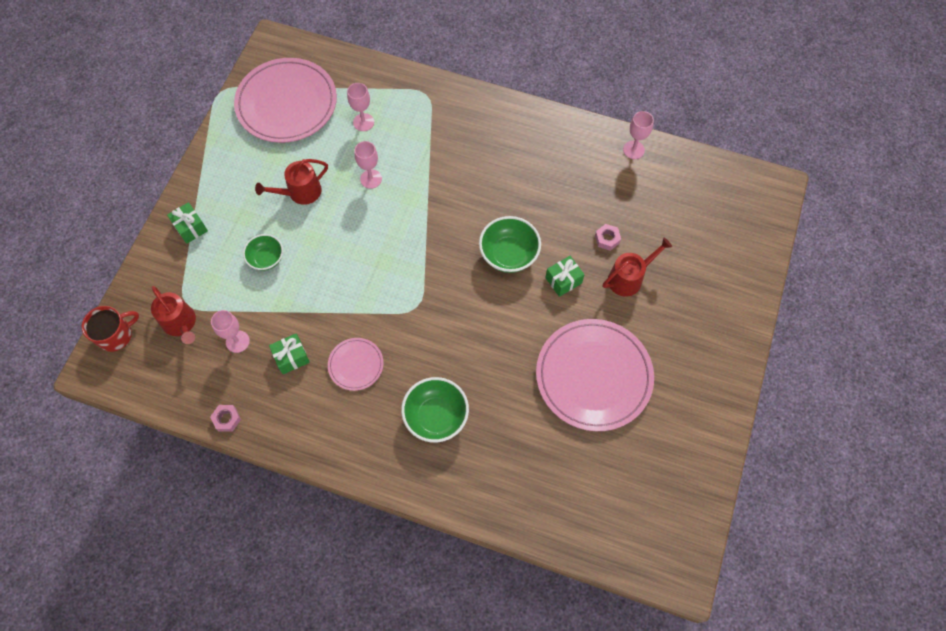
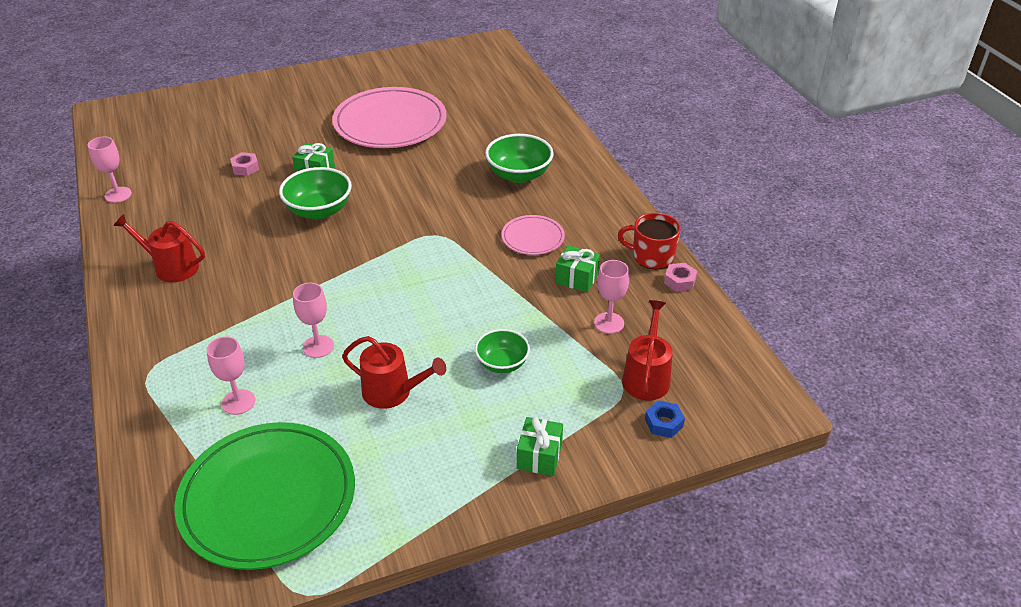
camera: 130 degrees left, 25 degrees down
(116, 335) = (723, 419): red mug -> red mug (651, 256)
(146, 303) = (663, 423): none -> blue nut
(287, 103) = (268, 498): pink plate -> green plate
(629, 278) = (277, 142): red watering can -> red watering can (172, 267)

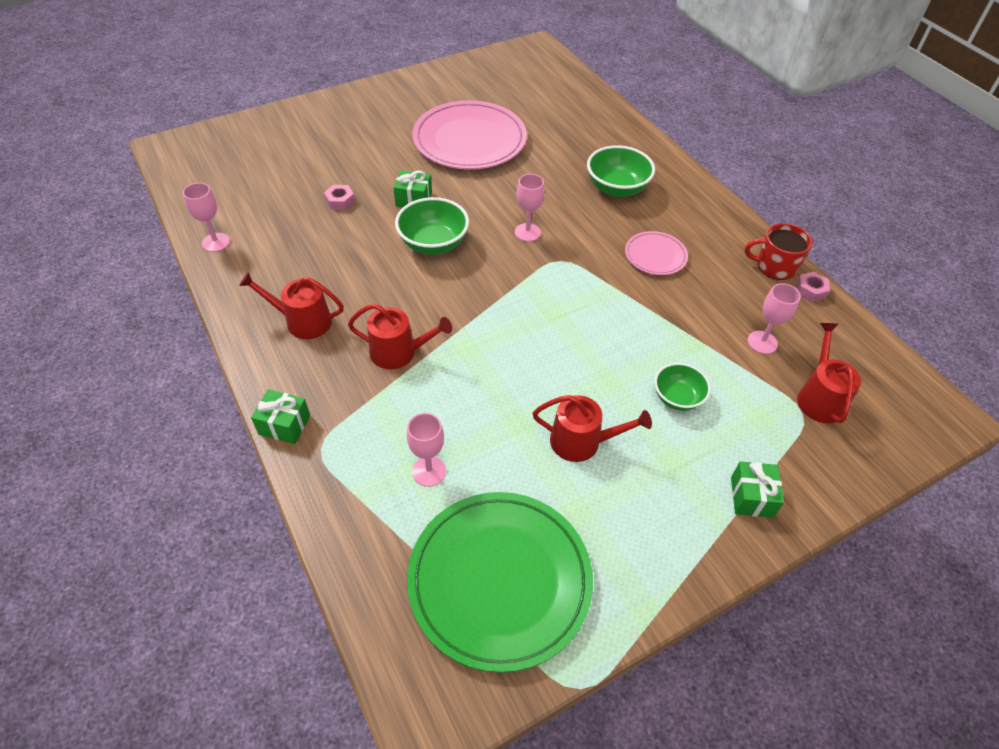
camera: 10 degrees left, 10 degrees up
(250, 300) = (399, 352): none -> red watering can
(318, 346) = (488, 398): pink goblet -> pink goblet (527, 232)
(576, 278) = (713, 296): green gift -> green gift (284, 425)
(663, 423) = (854, 446): blue nut -> none

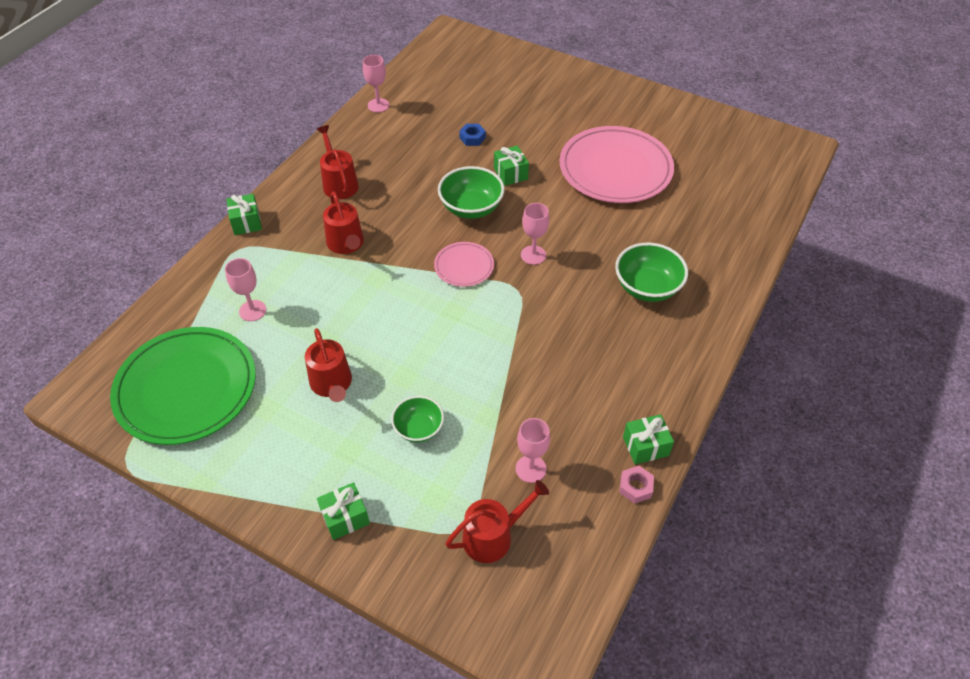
camera: 60 degrees right, 0 degrees up
(340, 201) = (472, 138): pink nut -> blue nut
(655, 255) = (579, 350): pink plate -> pink plate (464, 266)
(775, 266) = (645, 446): red mug -> green gift

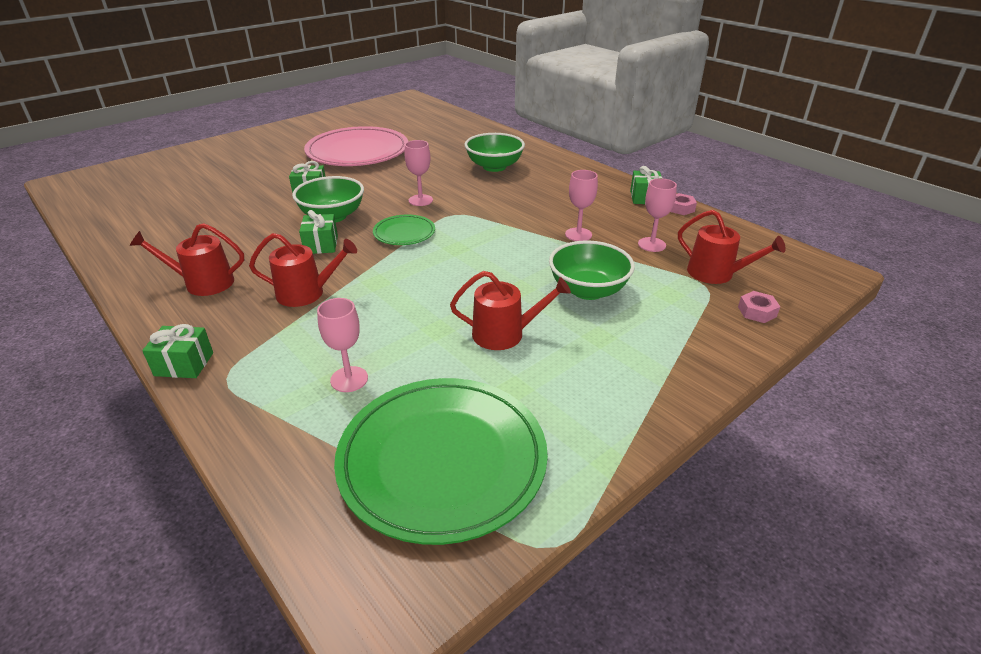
camera: 70 degrees left, 15 degrees down
(345, 517) = (682, 351): green gift -> green gift (321, 245)
(378, 105) = (110, 238): pink goblet -> pink goblet (578, 234)
(419, 428) = (588, 290): green bowl -> green bowl, size x1.55
(431, 578) = (757, 311): none -> pink nut
(464, 266) = (404, 233): pink plate -> green plate
(472, 138) = (239, 199): blue nut -> none
(493, 536) = (716, 274): red watering can -> red watering can turned 135 degrees clockwise

